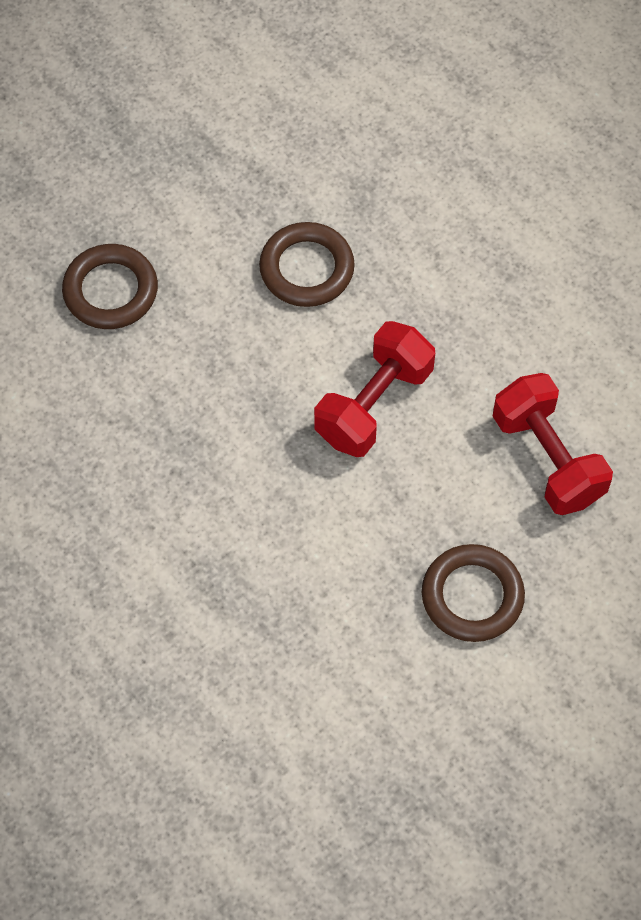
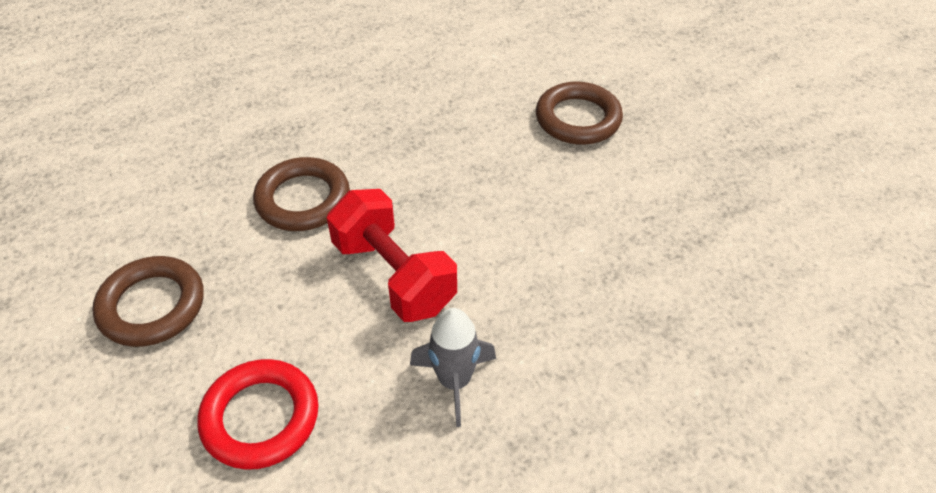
camera: 105 degrees right, 15 degrees down
(306, 269) = (569, 256): brown ring -> brown ring (303, 199)
(467, 328) = (454, 381): none -> grey rocket
(547, 458) = (260, 417): red dumbbell -> red ring

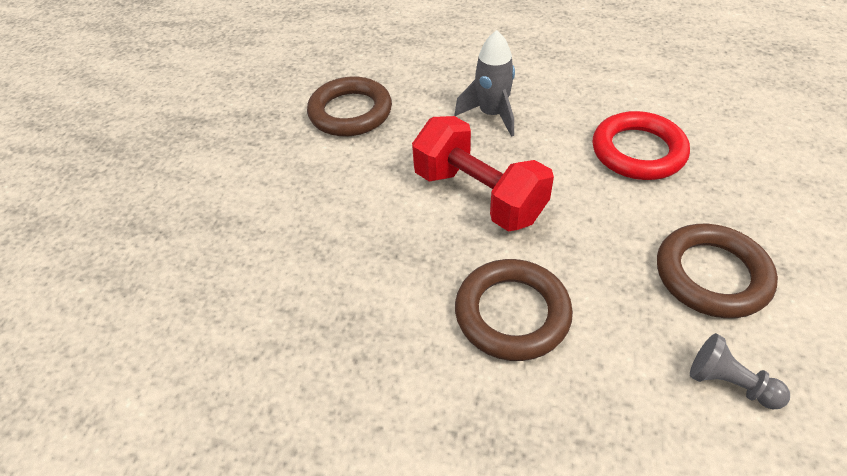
camera: 140 degrees left, 0 degrees up
(128, 230) = (729, 383): none -> grey pawn
(394, 275) = (479, 196): red dumbbell -> red dumbbell turned 45 degrees counterclockwise
(578, 119) = (175, 252): brown ring -> brown ring (350, 112)

